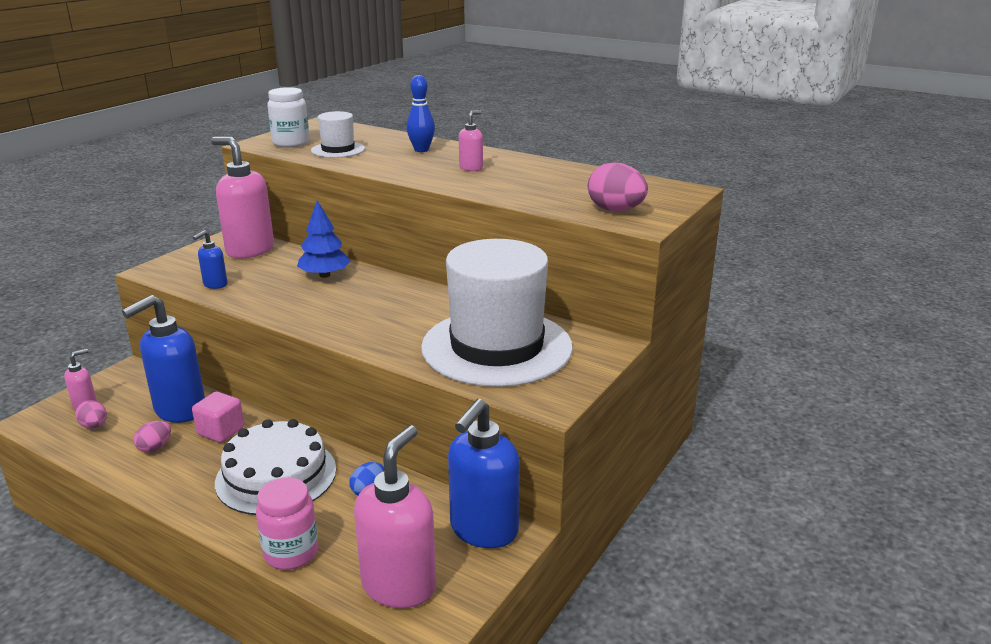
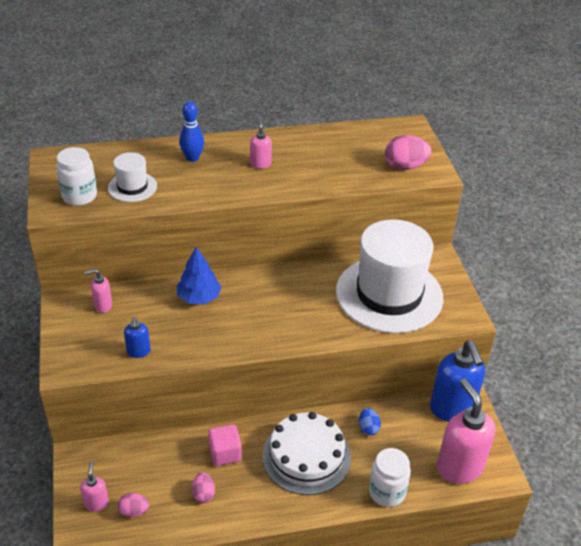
camera: 45 degrees left, 15 degrees up
(179, 410) = (171, 459): blue soap dispenser -> none
(249, 250) = (102, 305): pink soap dispenser -> pink soap dispenser, size x0.47
(291, 553) = (387, 492): pink jar -> white jar

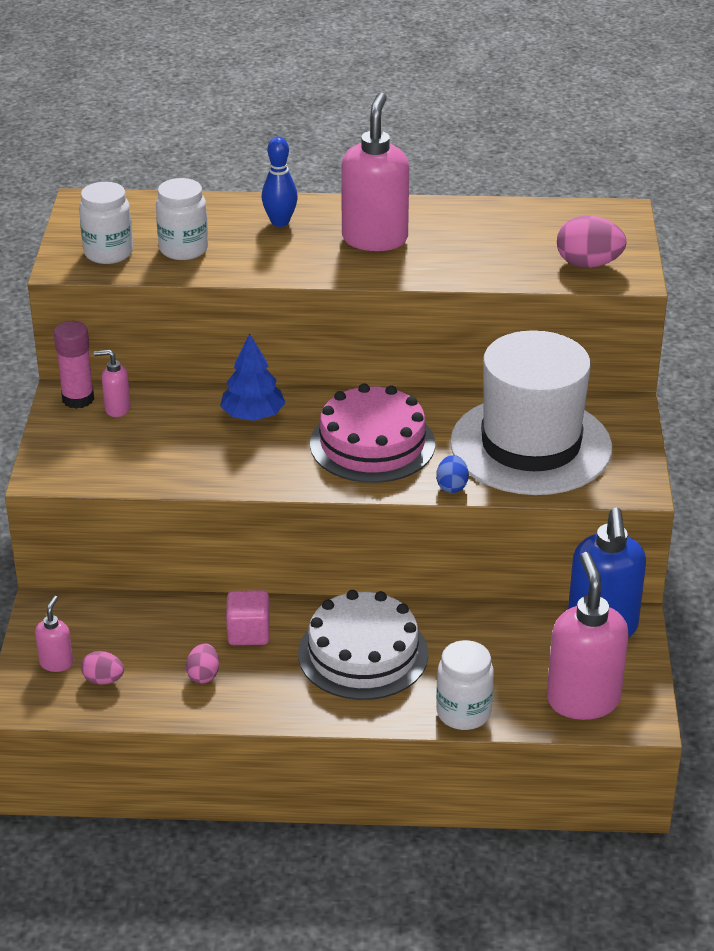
camera: 15 degrees right, 5 degrees down
(73, 301) = (78, 399): none -> pink glue stick
(132, 187) = (183, 249): white hat -> white jar
(138, 352) = (148, 469): blue soap dispenser -> none
(260, 164) = (375, 239): pink soap dispenser -> pink soap dispenser, size x2.12
(286, 308) = (372, 444): none -> pink cake
(368, 428) = (466, 633): blue egg -> blue egg (452, 486)

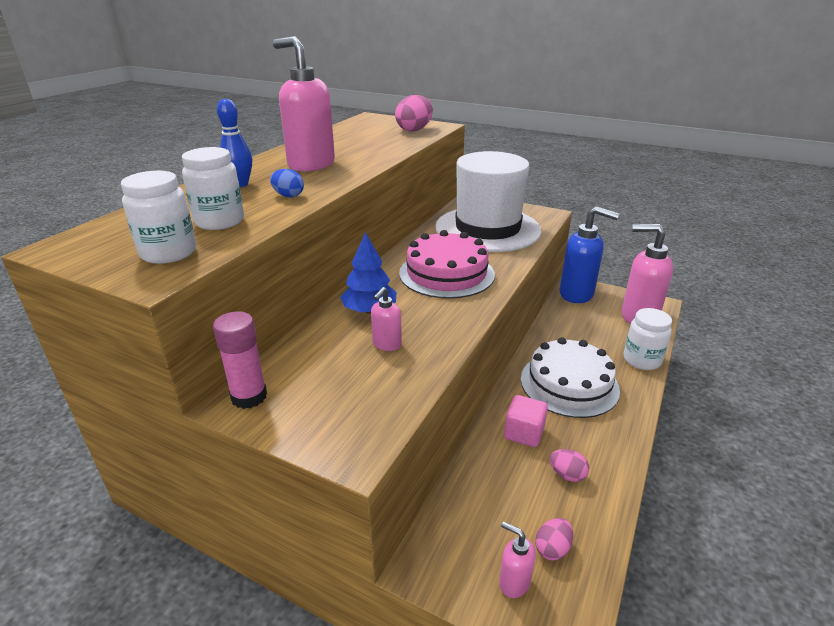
camera: 65 degrees left, 5 degrees down
(117, 409) = (290, 376): pink soap dispenser -> pink soap dispenser (386, 344)
(452, 486) = (514, 259): blue egg -> blue egg (288, 196)

